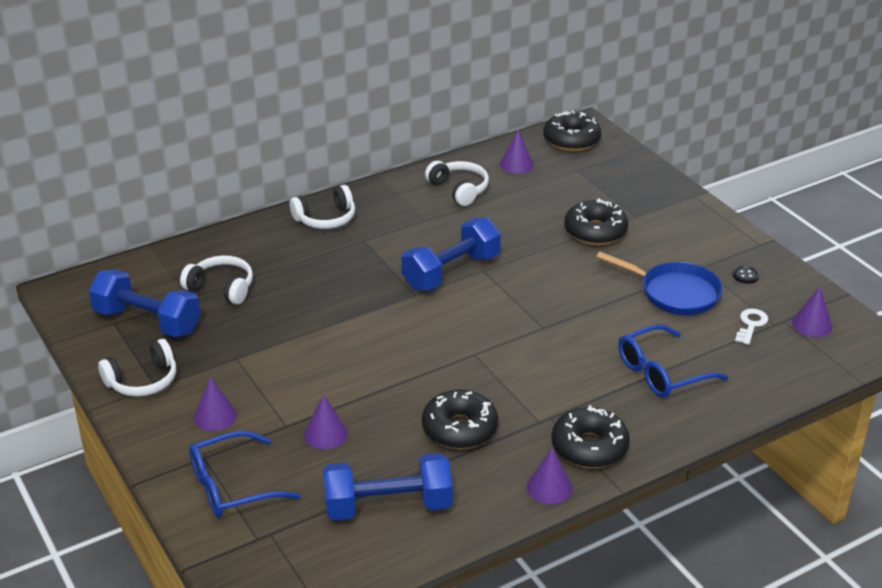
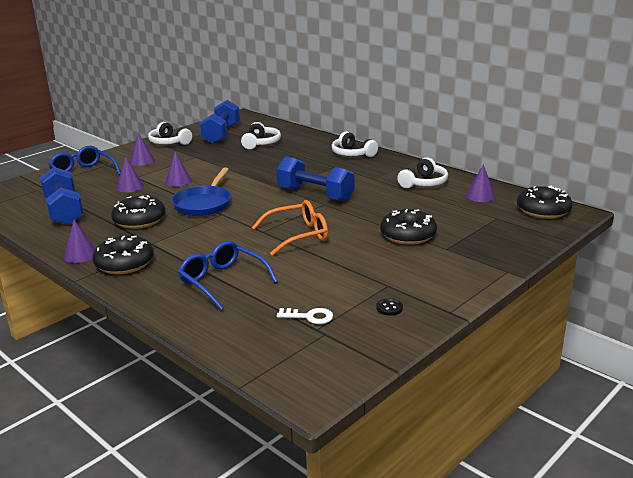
camera: 75 degrees right, 10 degrees down
(565, 303) = (298, 235): none -> orange glasses
(674, 292) = (339, 276): blue pan -> blue pan (204, 204)
(812, 324) = (327, 350): purple cone -> purple cone (178, 181)

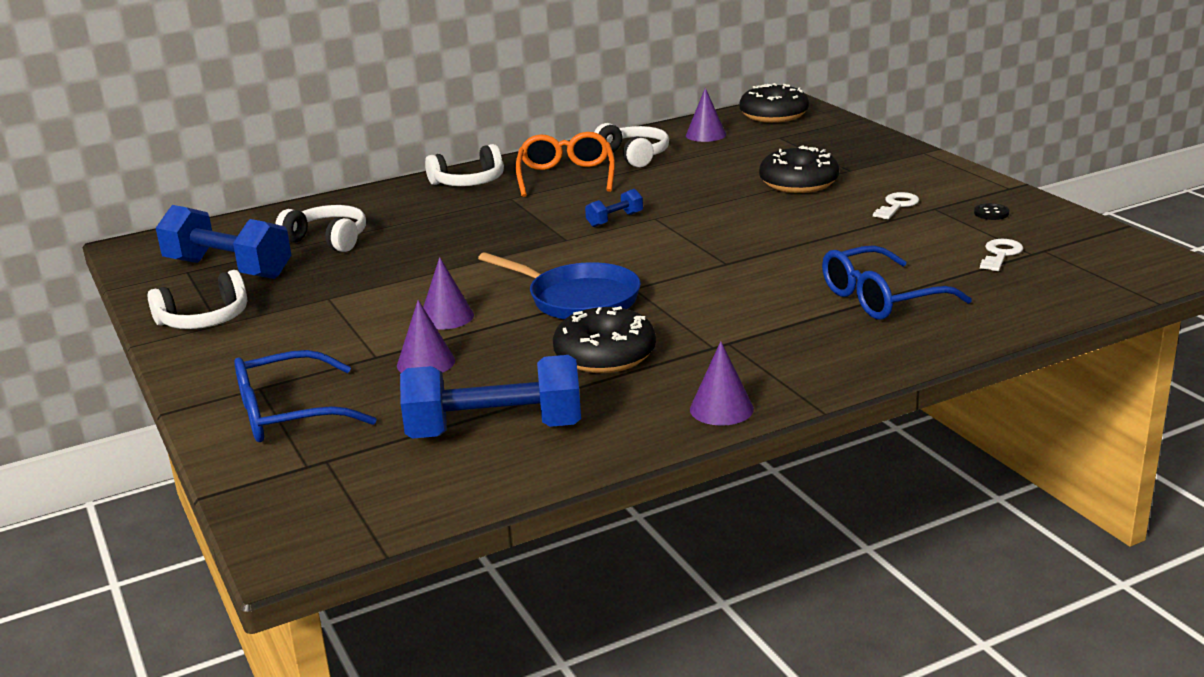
camera: 70 degrees left, 0 degrees up
(124, 263) = (780, 369): black donut -> none
(142, 161) = (286, 349): purple cone -> none
(298, 235) = (756, 242): orange glasses -> orange glasses (566, 176)
(315, 195) = (615, 220): blue dumbbell -> blue dumbbell, size x0.46
(384, 272) = (897, 206): none -> white key

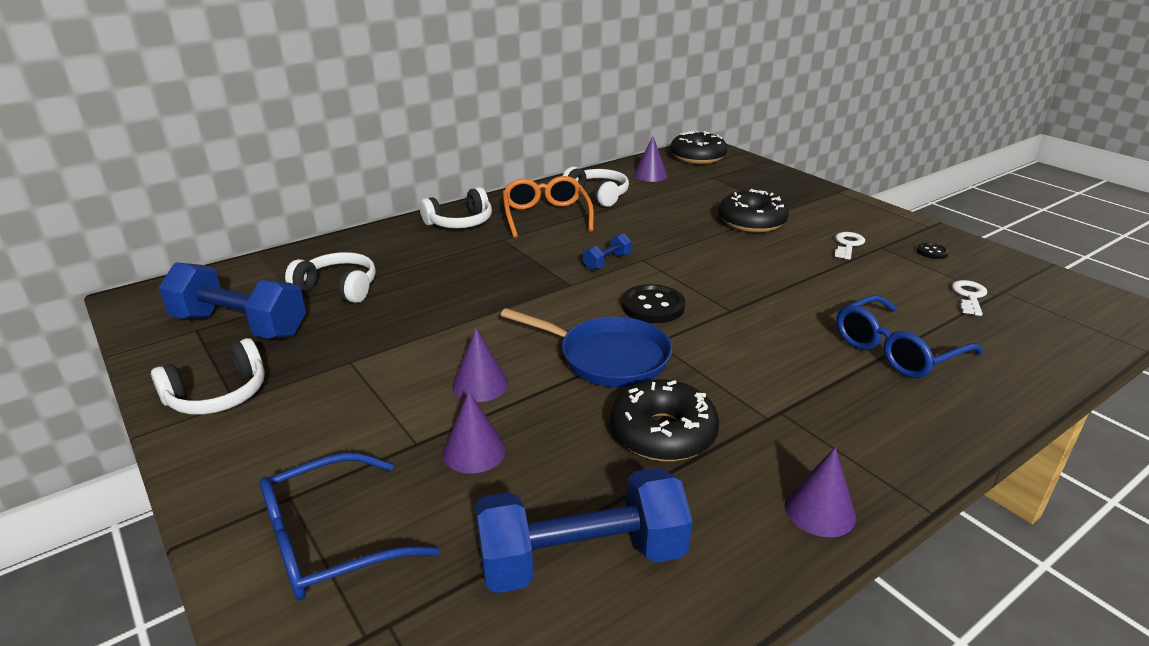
camera: 10 degrees left, 5 degrees up
(645, 259) = (653, 306): none -> black button

